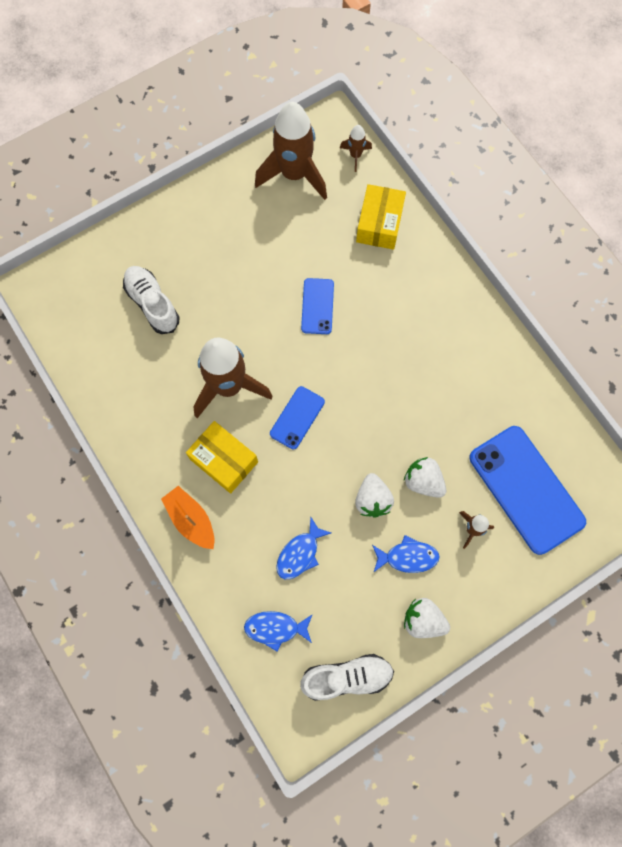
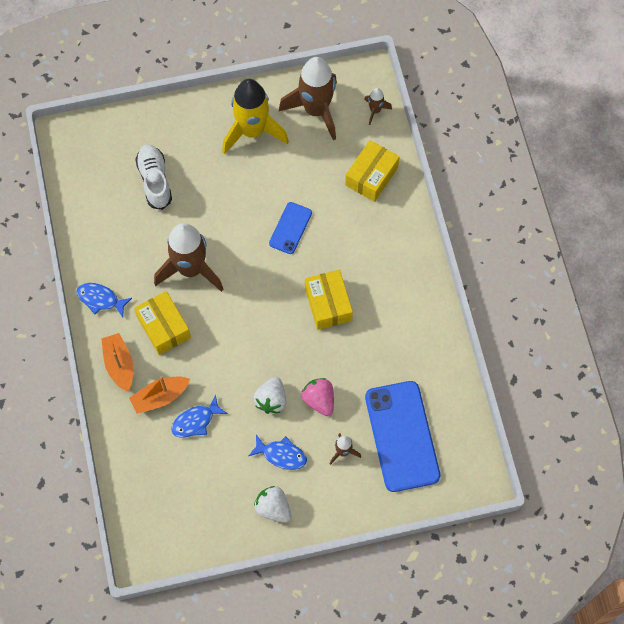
camera: 20 degrees right, 5 degrees down
(236, 217) = (252, 131): none -> yellow rocket
(250, 540) = (160, 397): none -> orange boat
(275, 628) = (153, 472): blue fish -> blue fish (100, 299)
(297, 417) = (236, 313): blue phone -> none
(347, 677) = (194, 529): white shoe -> none
(390, 374) = (328, 304): none -> yellow box
(423, 481) = (319, 400): white strawberry -> pink strawberry

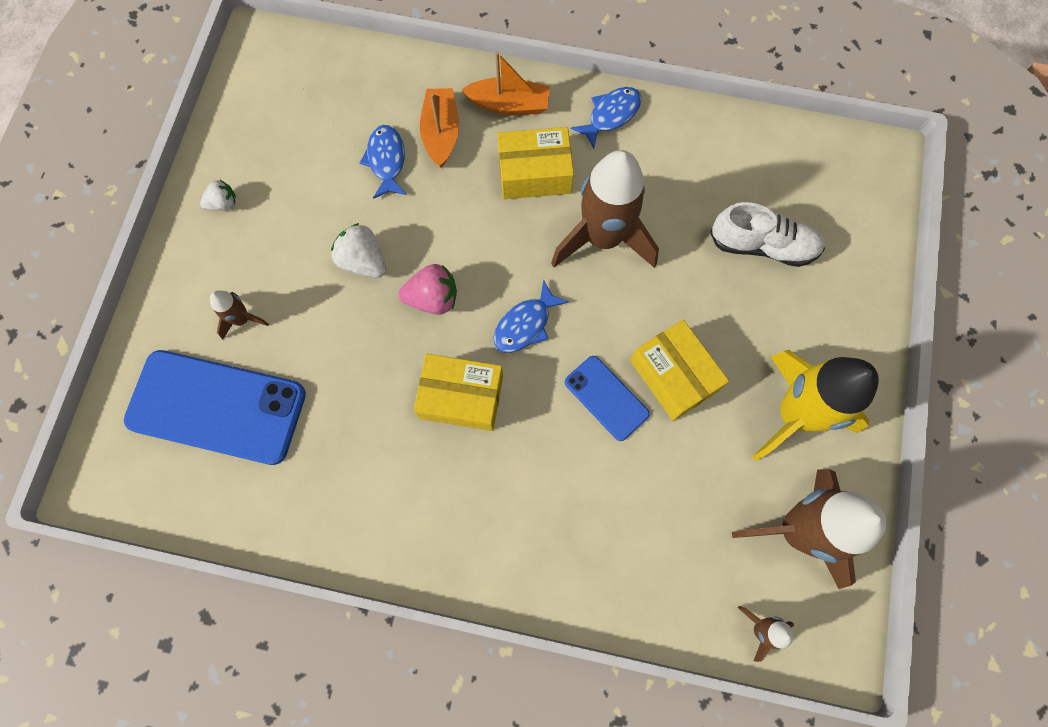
camera: 115 degrees right, 5 degrees up
(273, 508) = (223, 203): white strawberry -> white strawberry, size x0.63
(281, 455) = (284, 242): blue fish -> blue fish (525, 324)
(319, 400) = (329, 321): pink strawberry -> pink strawberry (433, 298)
(371, 176) = (642, 563): yellow box -> yellow box (674, 375)

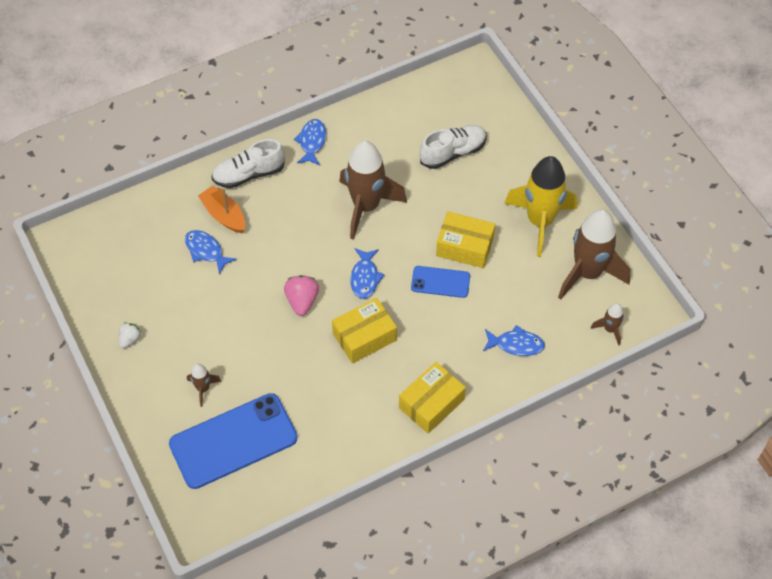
camera: 40 degrees left, 15 degrees down
(363, 261) = (244, 310): white strawberry -> none
(433, 298) = (302, 301): pink strawberry -> pink strawberry turned 45 degrees counterclockwise
(509, 104) = (249, 174): orange boat -> white shoe
(534, 173) = (297, 200): yellow box -> yellow box (431, 403)
(626, 552) = (516, 344): none -> blue fish

